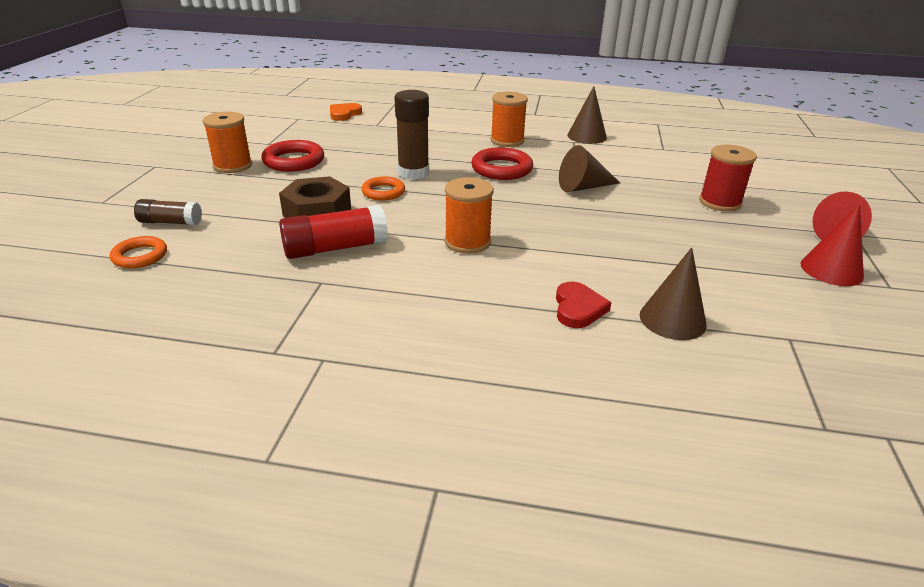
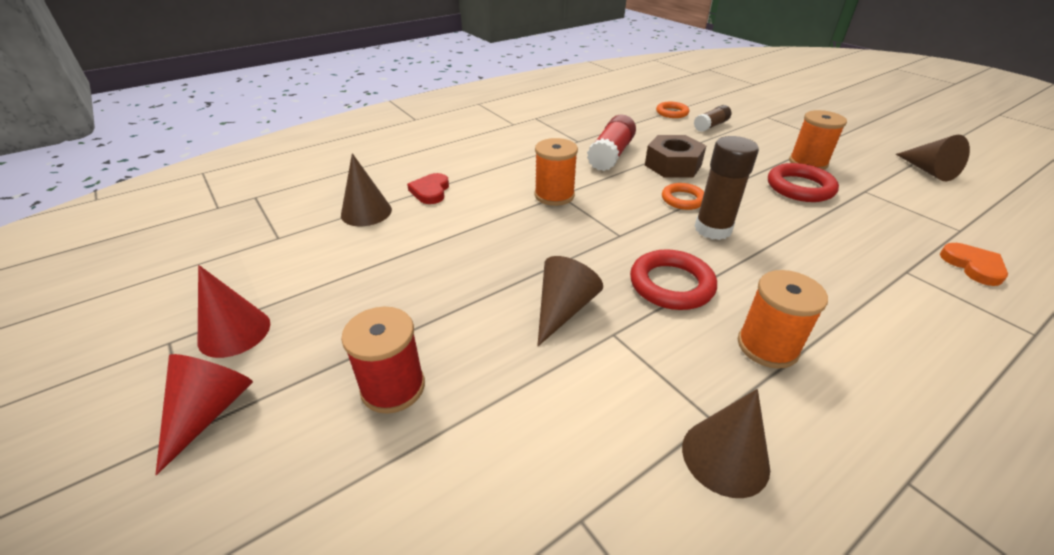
camera: 135 degrees right, 5 degrees up
(197, 131) = (928, 170): none -> brown cone
(578, 308) = (430, 191): red heart -> red heart turned 45 degrees clockwise

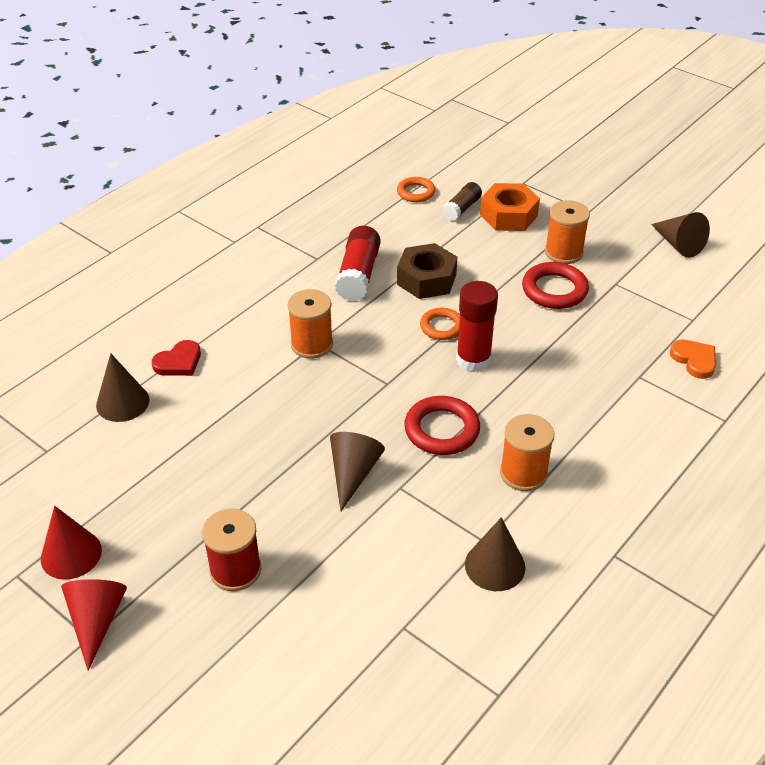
camera: 15 degrees left, 5 degrees up
(430, 191) = (179, 362): red heart -> red heart turned 120 degrees counterclockwise
(713, 229) = (473, 360): brown glue stick -> red glue stick
(754, 134) = (508, 215): none -> orange nut

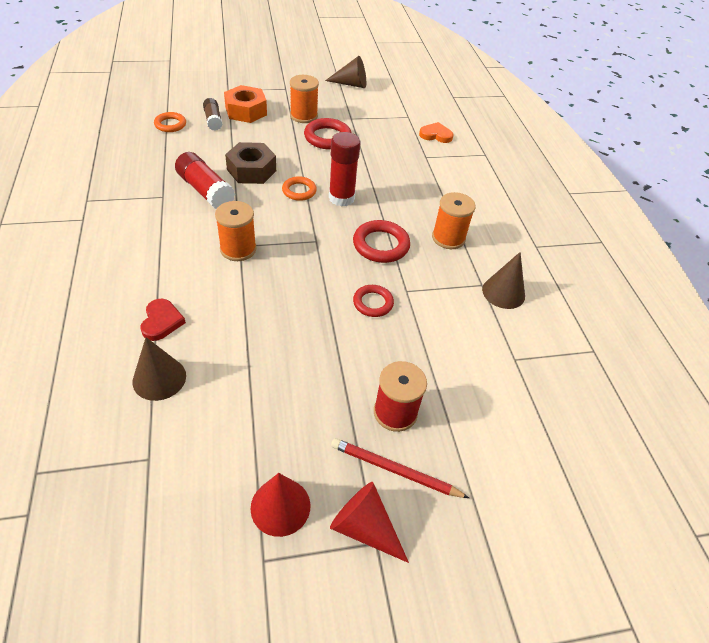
camera: 55 degrees left, 5 degrees up
(171, 607) = (394, 470): none -> red pencil
(353, 473) = (373, 303): brown cone -> red ring

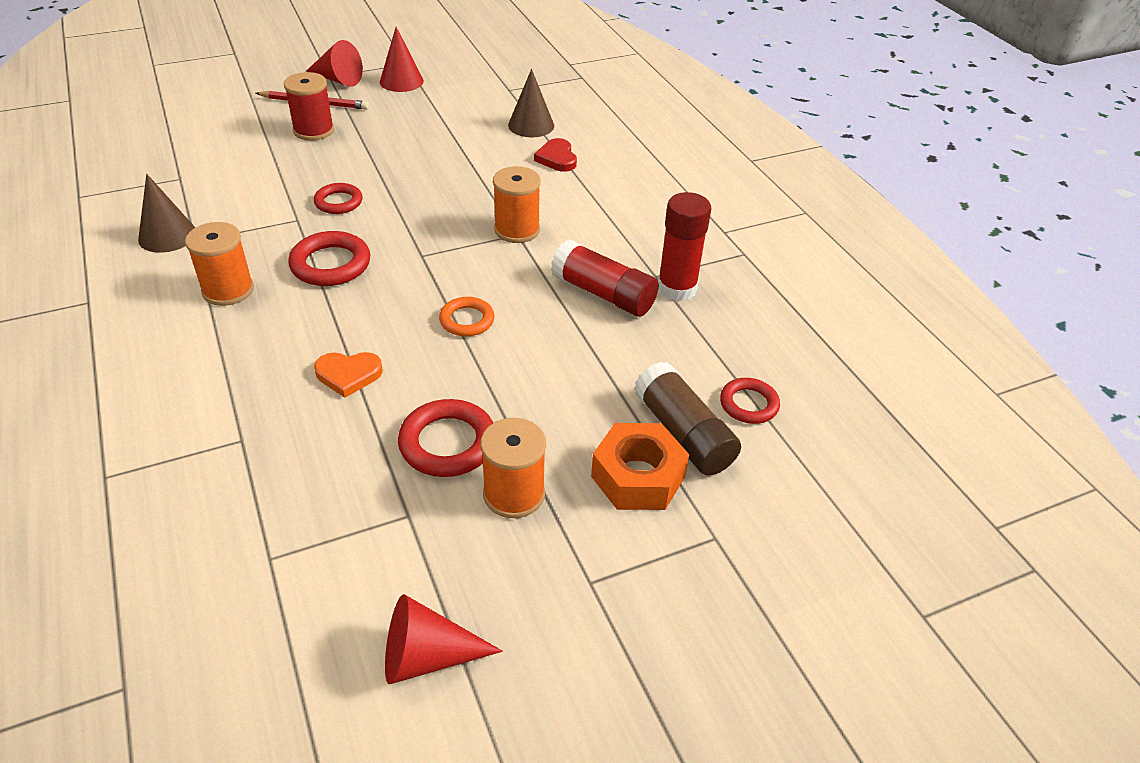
camera: 170 degrees right, 5 degrees down
(170, 124) = (748, 404): orange ring -> red ring
(213, 120) = (683, 434): brown glue stick -> brown glue stick, size x1.60
(251, 170) = (556, 341): brown nut -> none
(341, 198) = (397, 321): red glue stick -> red glue stick (676, 288)
(351, 84) = (427, 656): brown cone -> red cone
(436, 135) = (208, 509): orange heart -> orange heart (348, 375)

